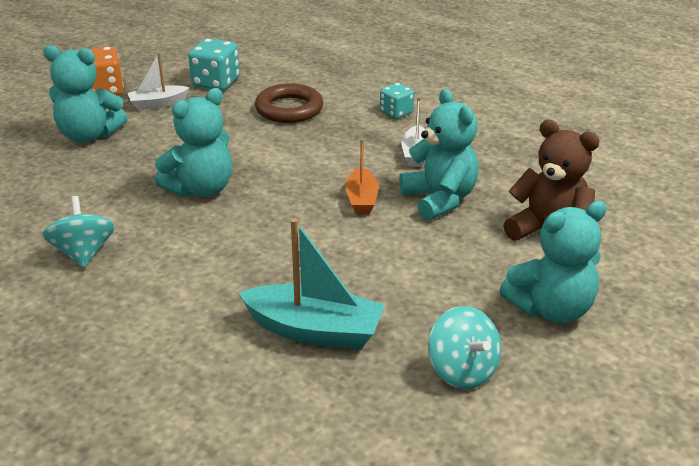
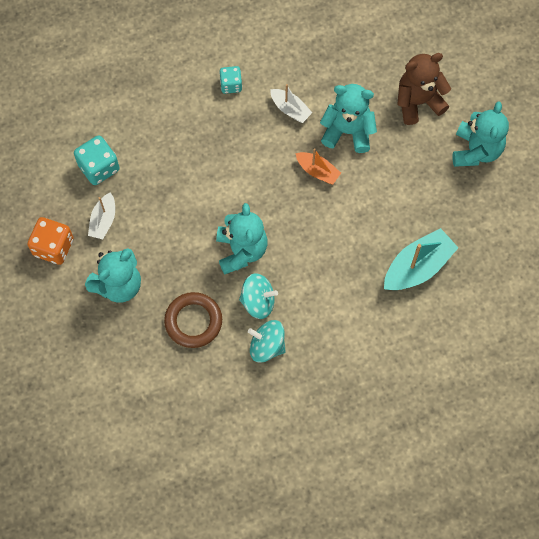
camera: 55 degrees left, 35 degrees up
(289, 109) = (176, 144): brown ring -> brown ring (193, 321)
(462, 371) = (490, 221): turquoise spinning top -> turquoise spinning top (258, 302)

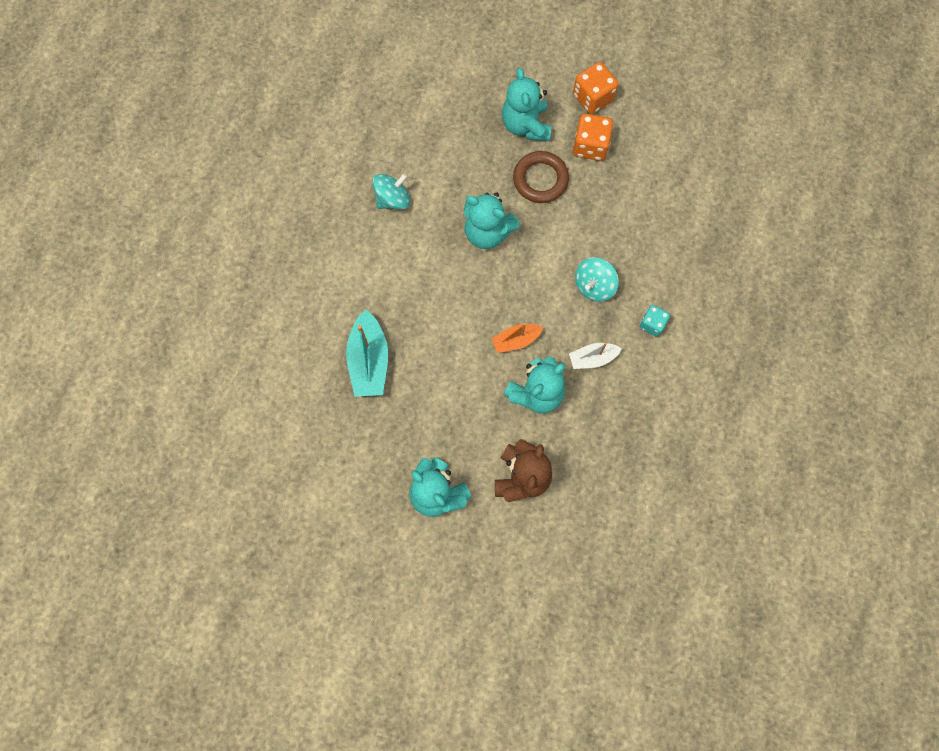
camera: 125 degrees right, 5 degrees up
(99, 167) = (642, 170): turquoise dice -> none
(103, 221) = (590, 146): white boat -> orange dice
(193, 321) = (454, 159): brown ring -> brown ring (540, 179)
(258, 302) = (434, 216): turquoise spinning top -> turquoise spinning top (594, 286)

